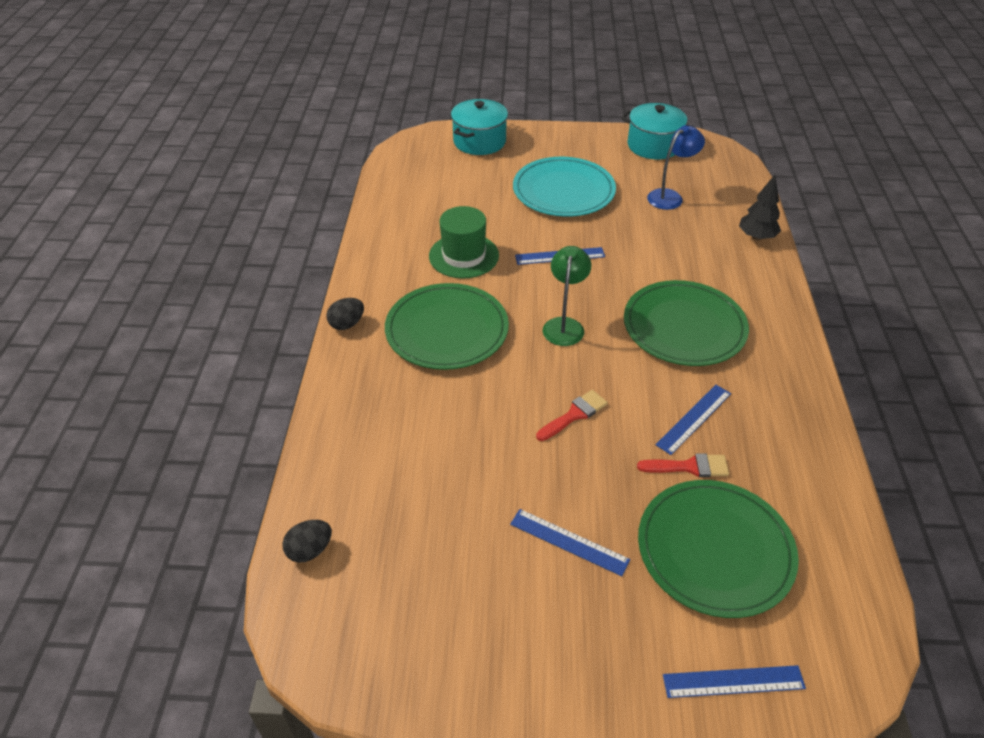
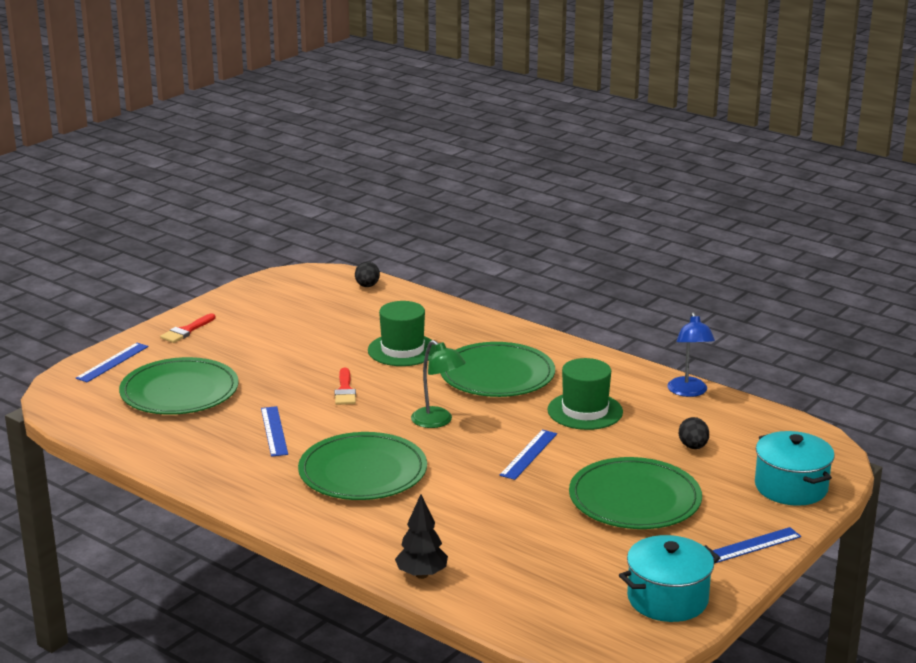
camera: 125 degrees right, 20 degrees down
(347, 324) = (554, 342): black egg -> black egg (693, 447)
(454, 420) = (402, 350): none -> green hat
(563, 191) = (634, 499): turquoise plate -> green plate
(569, 542) = (257, 352): blue ruler -> blue ruler (750, 546)
(670, 196) = (551, 558): blue lamp -> blue lamp (688, 392)
(689, 467) = (242, 411): red brush -> red brush (186, 331)

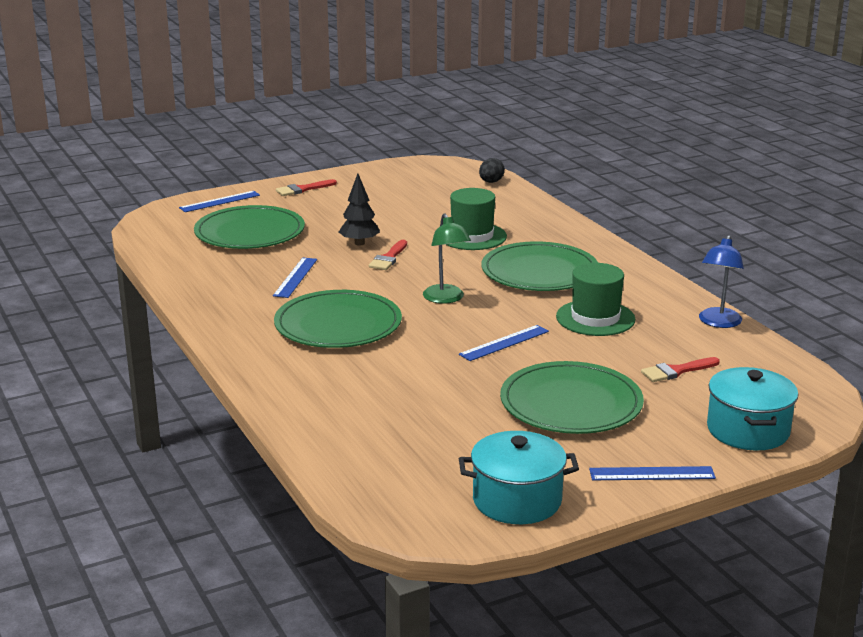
camera: 25 degrees right, 0 degrees up
(421, 574) = (304, 420): black tree -> black tree (359, 243)
(693, 447) = (676, 371): black egg -> red brush

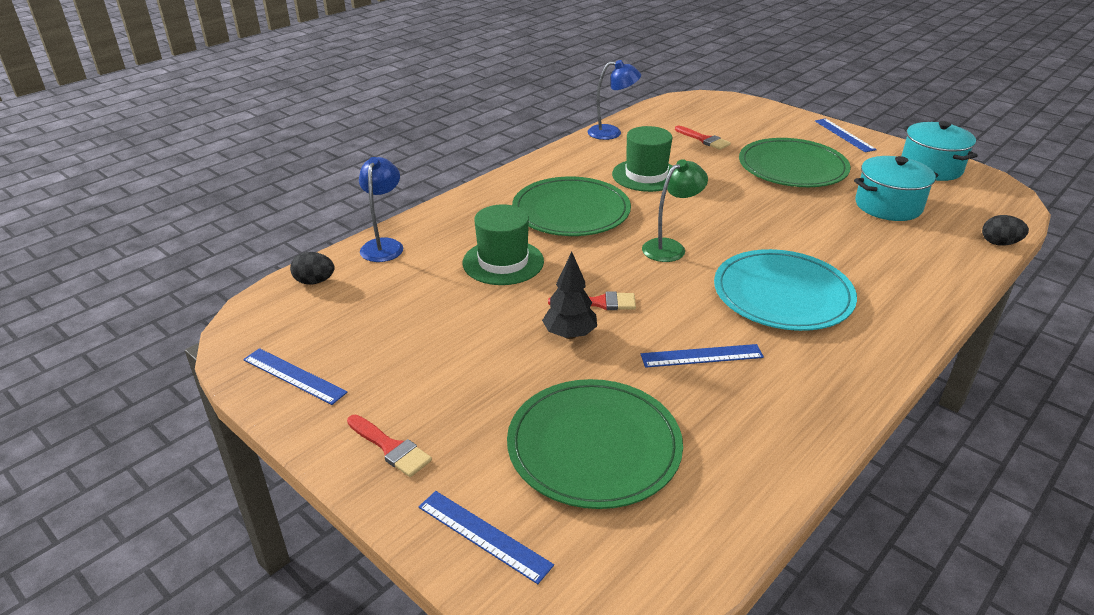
camera: 110 degrees left, 10 degrees up
(320, 464) = (999, 243): none -> black egg
(338, 325) = (782, 294): green plate -> turquoise plate
(504, 343) = (729, 205): blue ruler -> blue ruler (294, 376)
(527, 203) = (384, 245): none -> blue lamp
(748, 430) = (758, 115): turquoise pot -> turquoise pot (888, 206)

